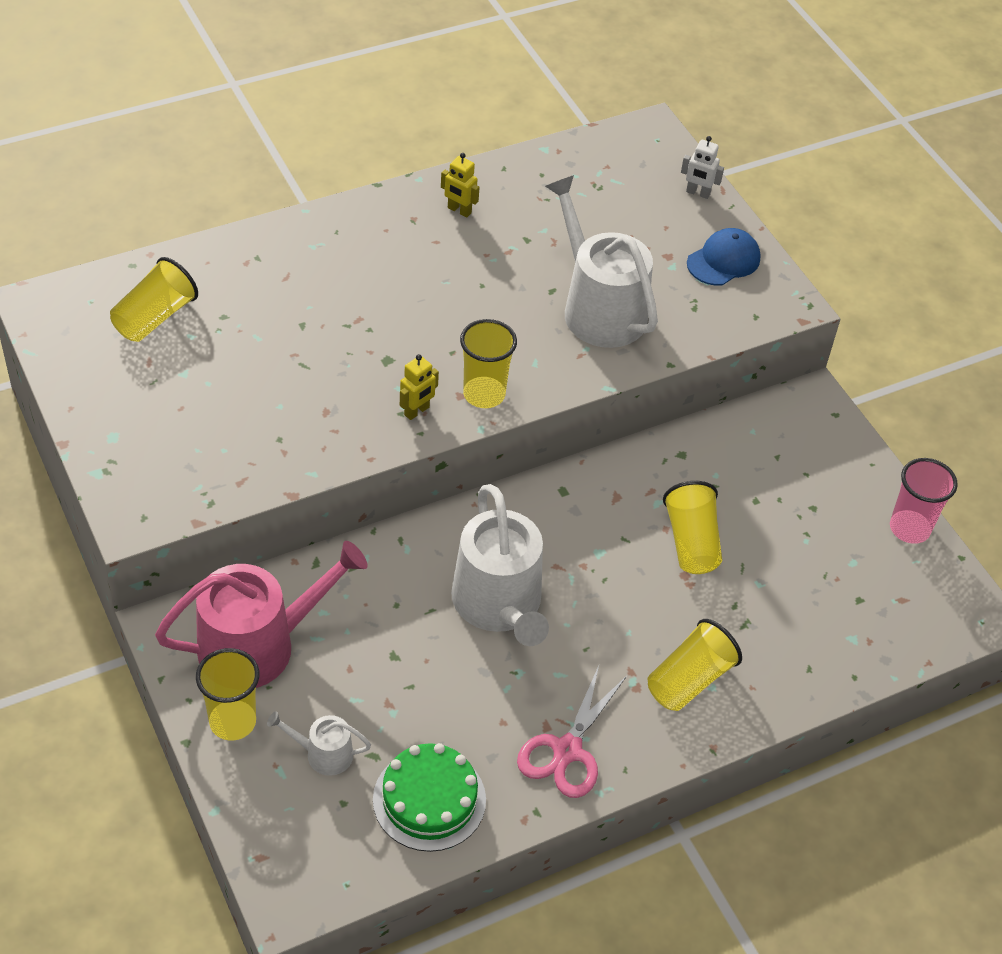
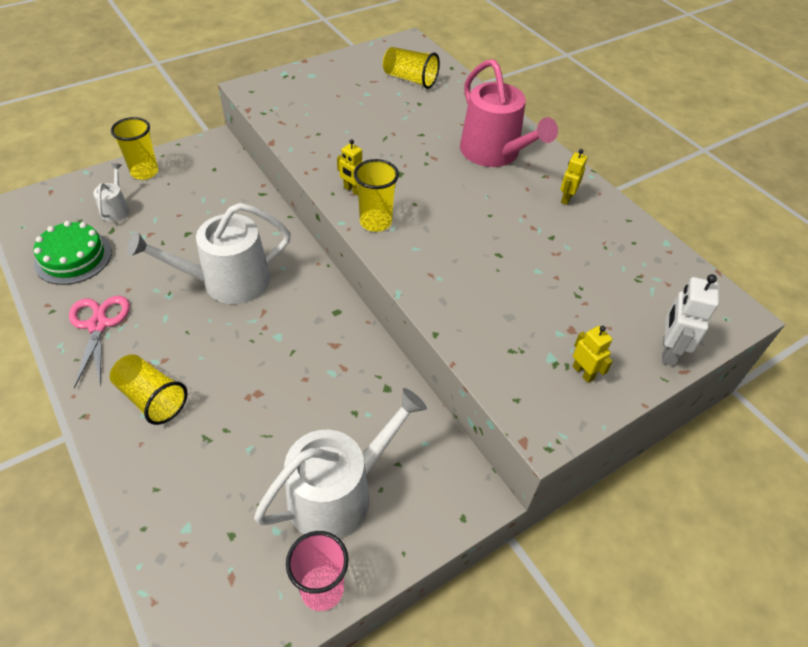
camera: 85 degrees right, 0 degrees up
(258, 645) = (198, 176): pink watering can -> pink watering can (494, 153)
(567, 751) = (98, 325): pink scissors -> pink scissors turned 60 degrees clockwise
(599, 308) = (487, 284): white watering can -> white watering can (339, 493)
(691, 542) = (292, 397): yellow cup -> none
(698, 193) = (668, 351): white robot -> white robot, size x1.54
(723, 260) = (583, 372): blue cap -> yellow robot

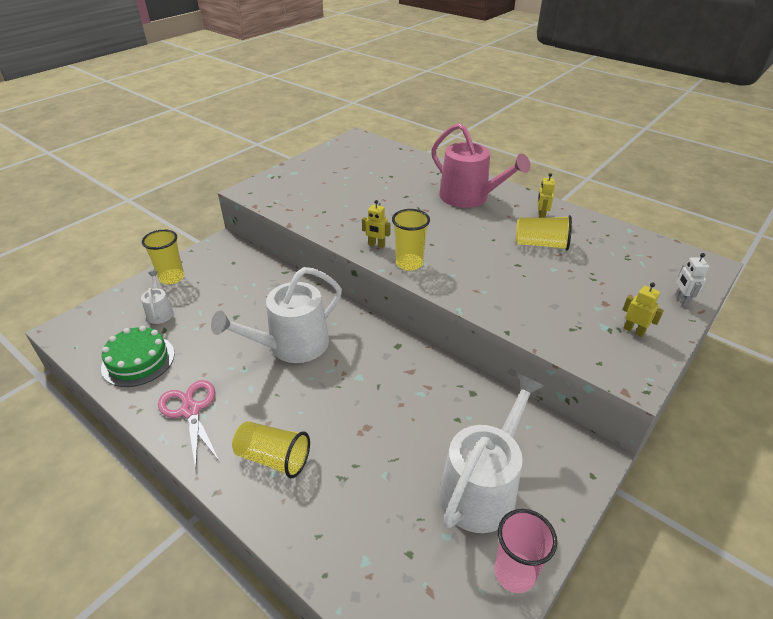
camera: 15 degrees left, 10 degrees down
(410, 79) = (374, 161): yellow cup -> yellow cup (541, 244)
(668, 351) = (681, 300): white robot -> white robot, size x0.65

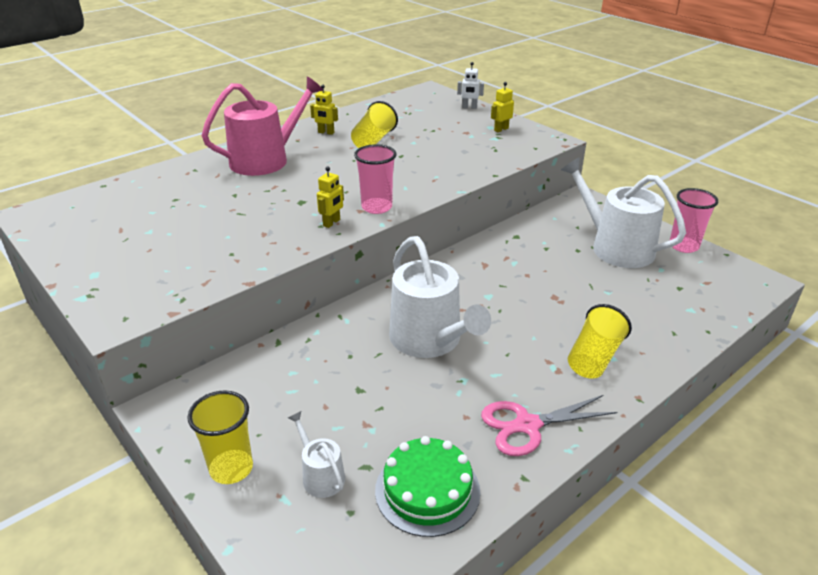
camera: 80 degrees left, 5 degrees down
(160, 312) = (320, 476): white watering can -> white watering can turned 60 degrees clockwise
(409, 263) = (377, 207): yellow cup -> pink cup

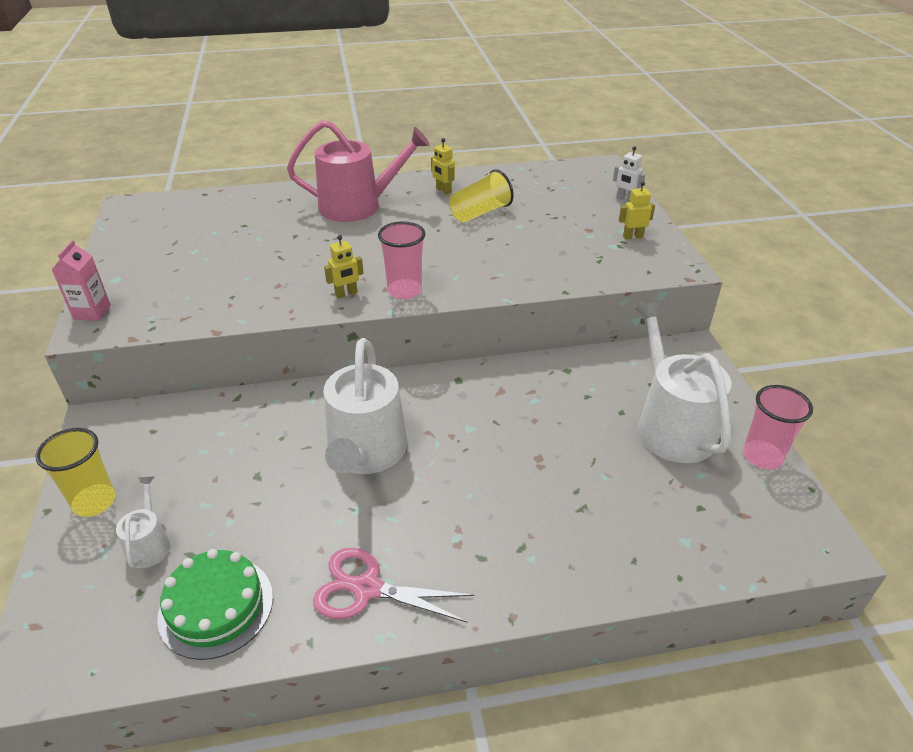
camera: 30 degrees right, 5 degrees up
(103, 306) = (92, 312): none -> pink carton
(594, 357) = (510, 547): yellow cup -> none

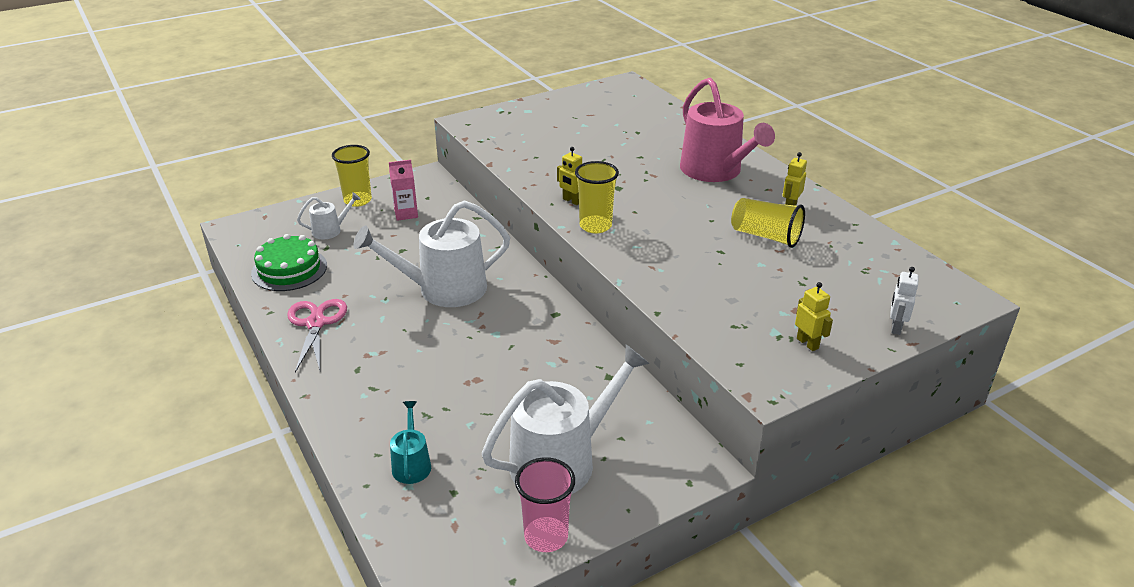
camera: 70 degrees right, 5 degrees down
(92, 312) = (485, 116): pink carton -> pink carton (406, 214)
(404, 291) = (595, 226): pink cup -> yellow cup
(655, 533) = (411, 464): none -> turquoise watering can

